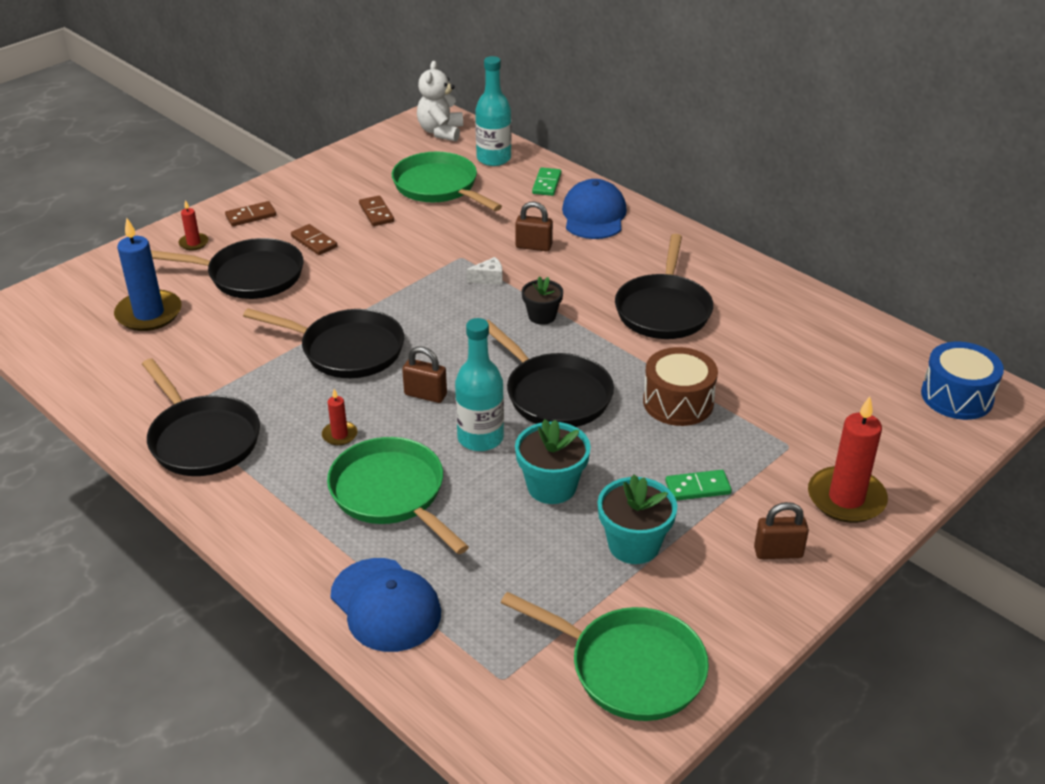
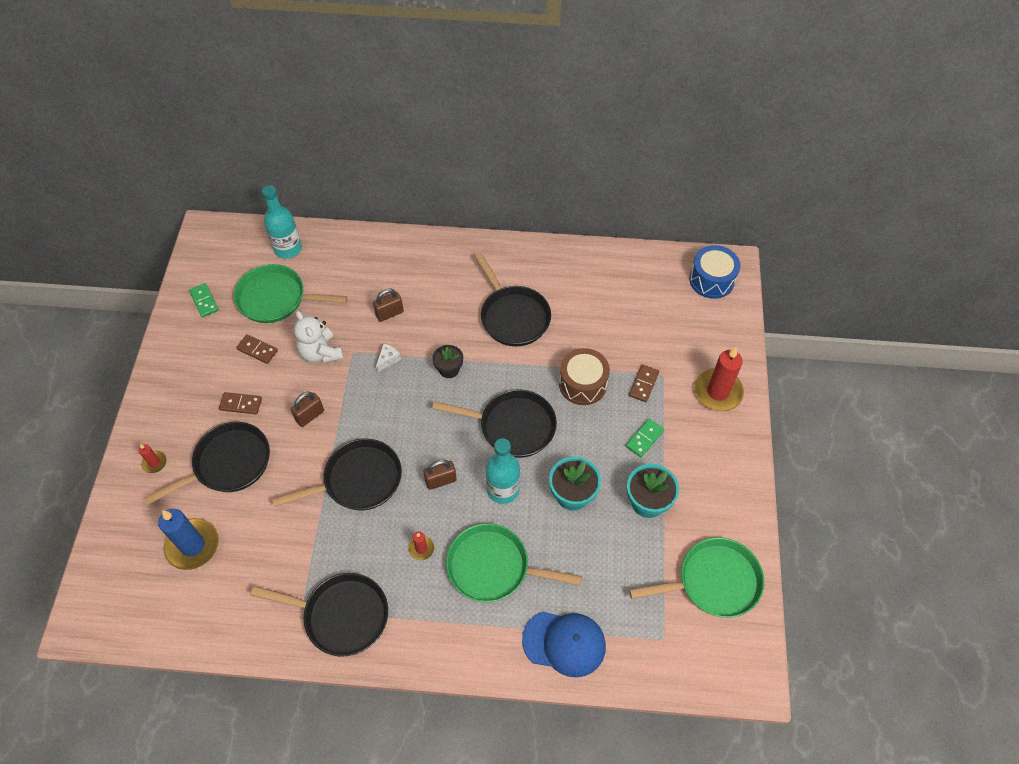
camera: 40 degrees left, 20 degrees up
(251, 216) = (170, 410): brown domino -> brown domino (643, 384)
(440, 132) = (225, 244): white teddy bear -> white teddy bear (321, 353)
(546, 184) = (345, 251): green domino -> green domino (204, 301)
(594, 215) = (401, 261): blue cap -> none
(778, 552) = (716, 453): brown padlock -> brown padlock (310, 415)

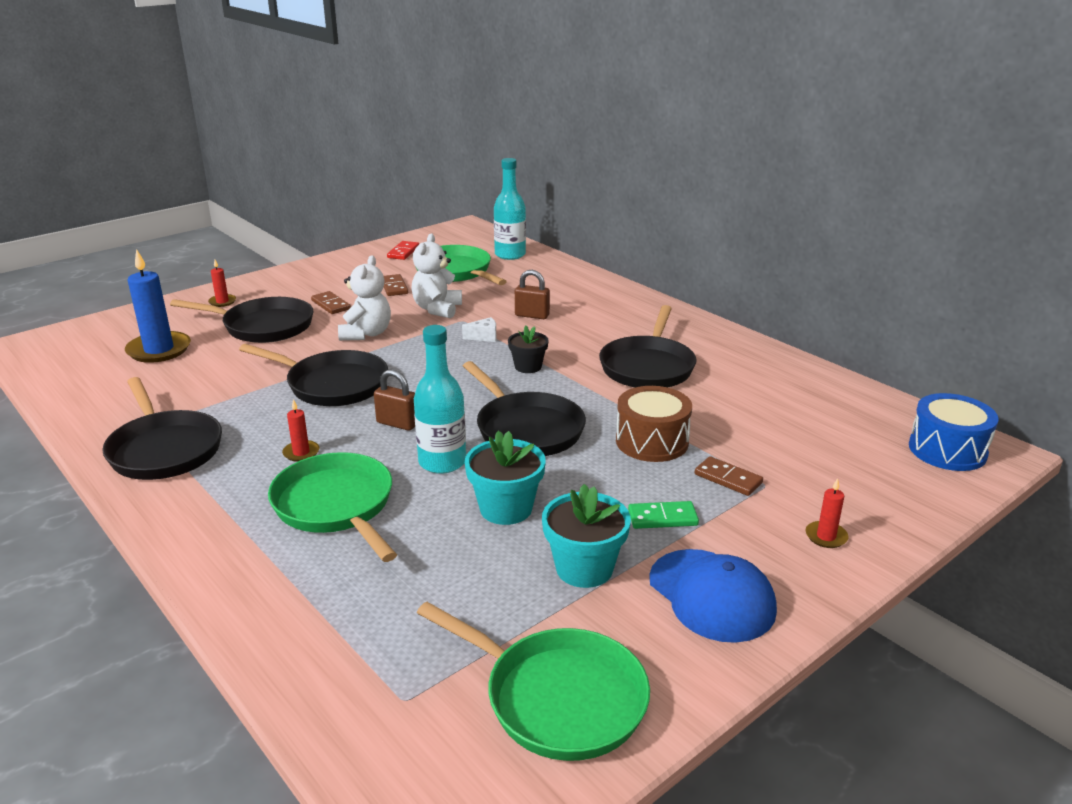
camera: 45 degrees right, 30 degrees down
(204, 301) = (403, 252): green domino -> red domino
(310, 415) = (366, 334): brown padlock -> white teddy bear
(564, 643) = (295, 612): blue cap -> blue cap (711, 595)
(643, 384) = (728, 478): brown domino -> brown domino turned 60 degrees clockwise
(717, 392) = (826, 536): red candle -> red candle, size x0.48

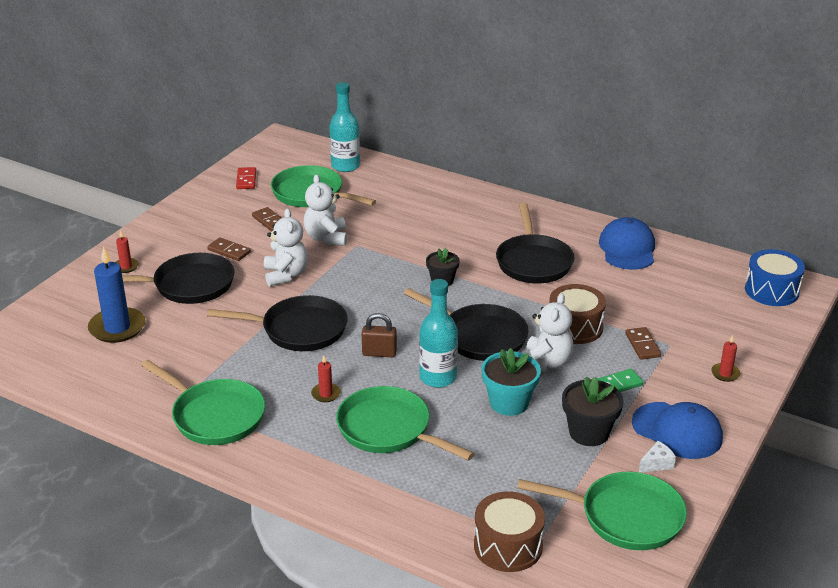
camera: 20 degrees left, 5 degrees up
(164, 449) = (214, 416): black pan -> green pan
(361, 693) = (508, 546): none -> brown drum
(484, 337) = (387, 259): white cheese -> white cheese (657, 464)
(532, 315) = (410, 229): brown padlock -> none
(584, 568) = (589, 433): turquoise flower pot -> black flower pot
(587, 473) = (546, 363): none -> white teddy bear
(728, 478) = (642, 345): brown domino -> brown domino turned 60 degrees clockwise
(773, 373) = (627, 249): none -> blue cap

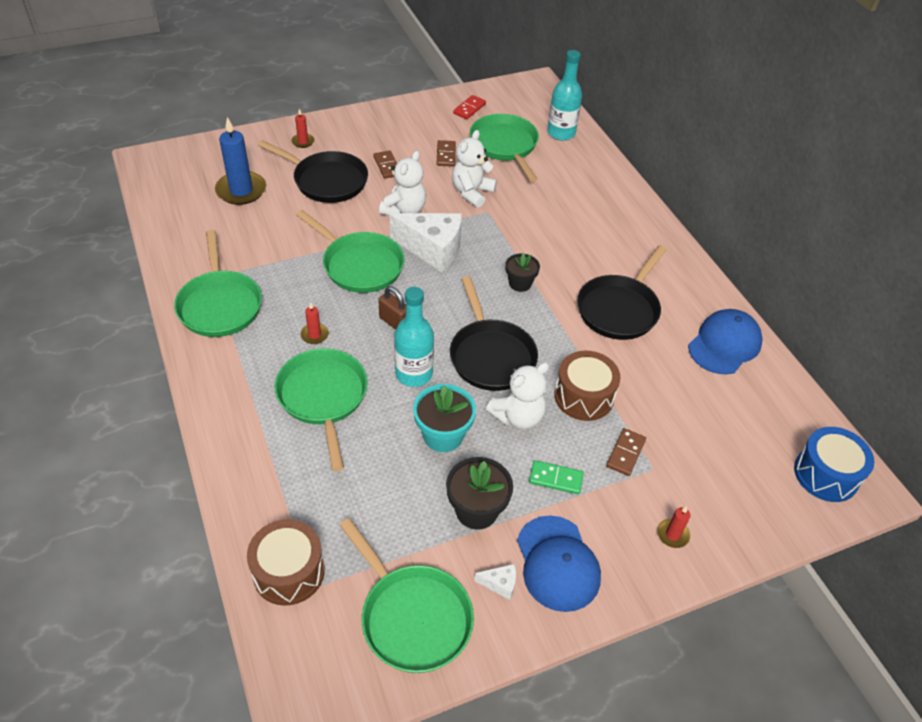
camera: 35 degrees right, 15 degrees up
(299, 330) = (359, 265): black pan -> green pan
(345, 291) = (432, 250): none -> white cheese

